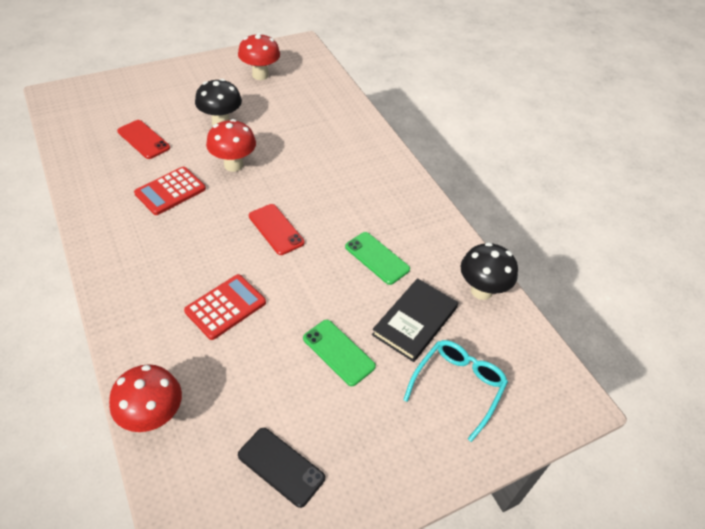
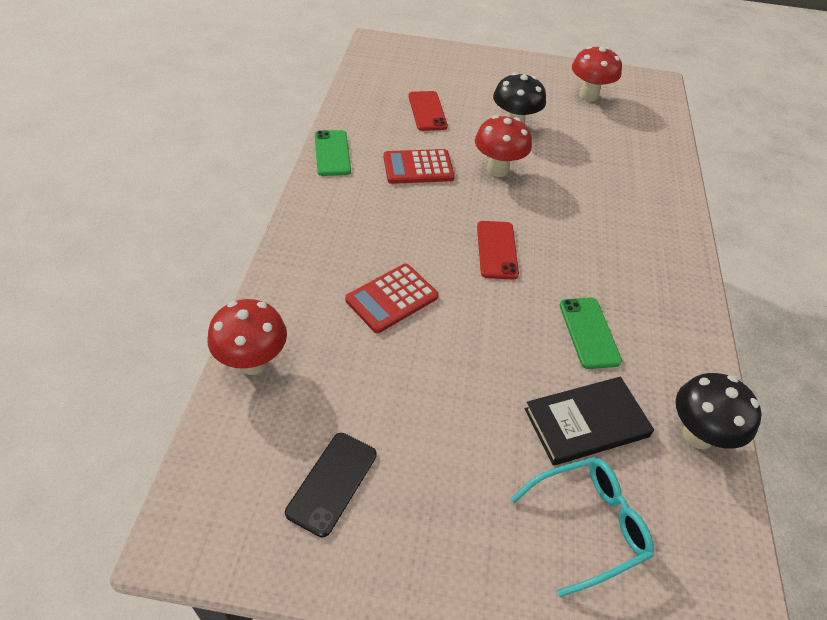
camera: 35 degrees right, 0 degrees up
(225, 307) = (392, 298): red calculator -> red calculator turned 150 degrees clockwise
(281, 466) = (332, 483): black phone -> black phone turned 45 degrees clockwise
(338, 352) = (474, 406): green phone -> green phone (332, 153)

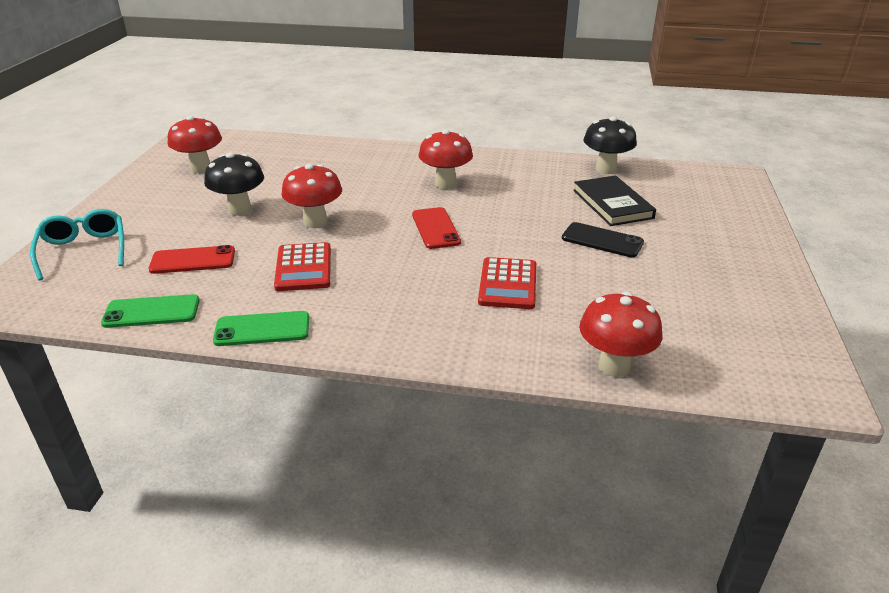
camera: 85 degrees left, 15 degrees down
(332, 483) = (720, 312): black phone -> black phone (602, 240)
(392, 298) = (508, 284): red calculator -> red calculator turned 45 degrees clockwise
(497, 250) = (435, 228): red phone -> red phone turned 75 degrees clockwise
(589, 332) = (526, 196): green phone -> green phone (151, 312)
(589, 524) = (692, 210): turquoise glasses -> turquoise glasses (84, 250)
(602, 261) = (445, 184): none -> red mushroom

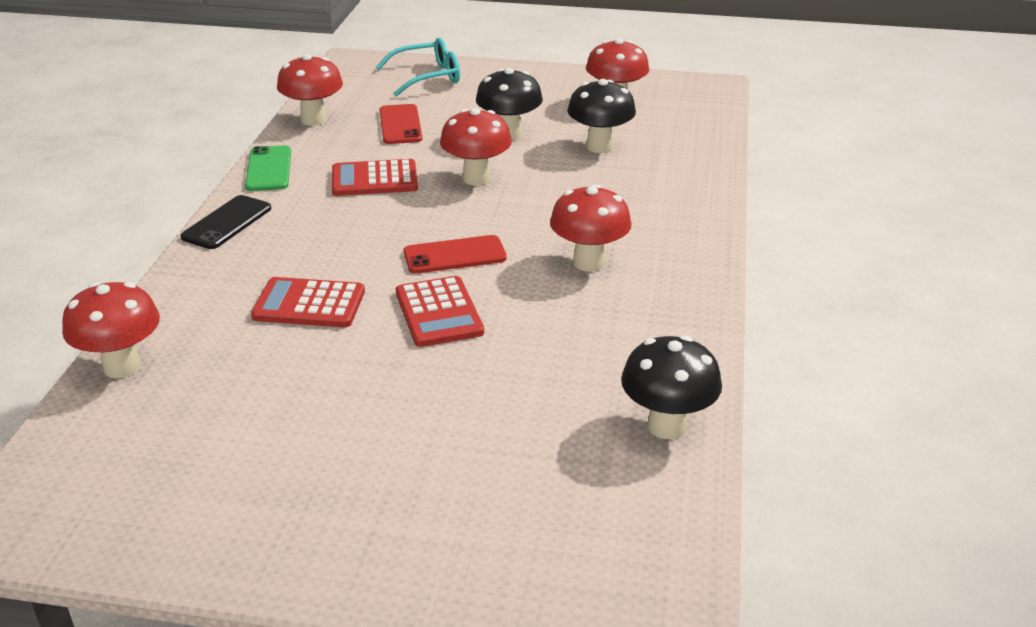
camera: 90 degrees right, 0 degrees up
(151, 312) = (313, 120): green phone -> red mushroom
(277, 176) = (599, 146): none -> black mushroom
(511, 232) = (439, 313): none -> red calculator
(602, 240) = (405, 391): black phone -> black phone (227, 223)
(612, 204) = (525, 416): black book -> none

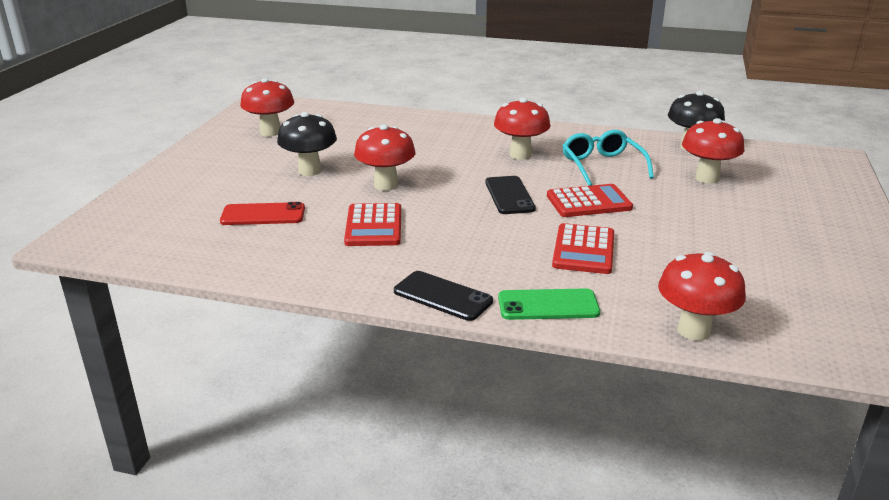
camera: 85 degrees left, 5 degrees down
(269, 169) = (332, 279): green phone -> green phone (548, 305)
(313, 120) = (223, 259): red mushroom -> red mushroom (707, 178)
(428, 77) = (156, 201): turquoise glasses -> turquoise glasses (602, 166)
(454, 255) = (509, 195): red phone -> black phone
(599, 146) = (347, 142): black mushroom -> none

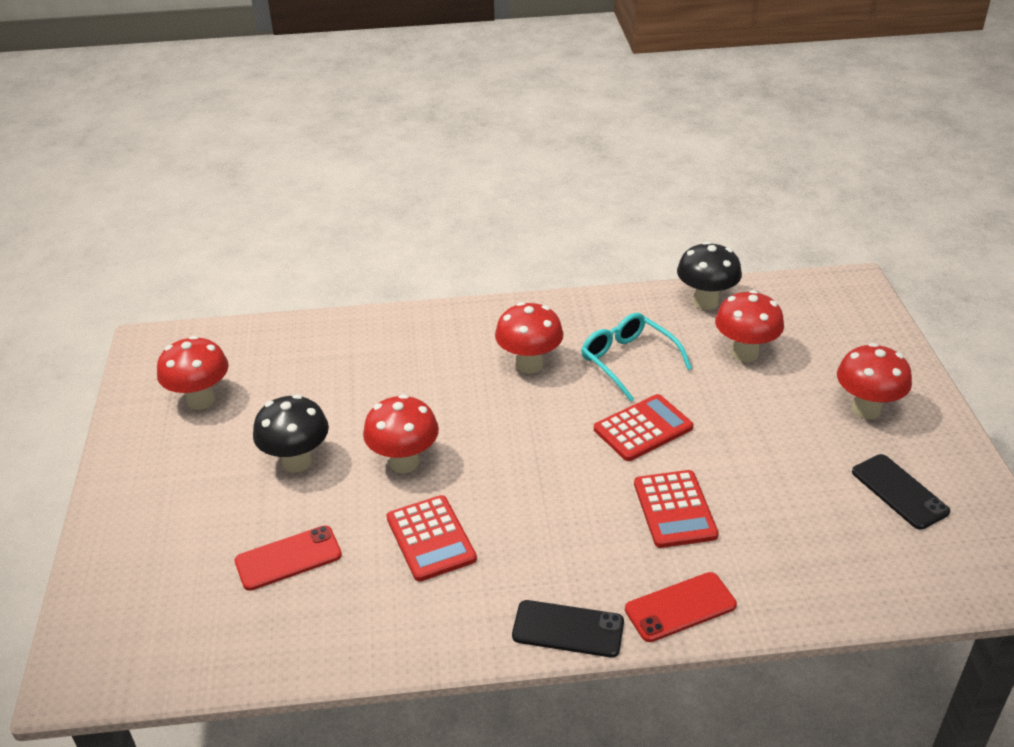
camera: 20 degrees left, 10 degrees up
(509, 195) = (553, 441): black phone -> black phone (899, 492)
(548, 305) = (680, 607): green phone -> red phone
(693, 330) = (831, 598): red mushroom -> red mushroom (866, 409)

